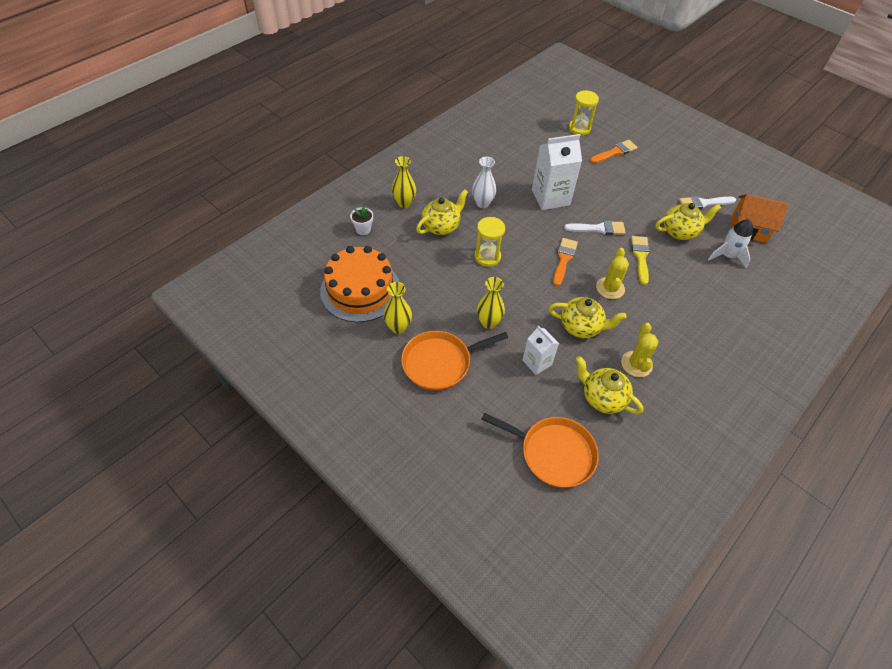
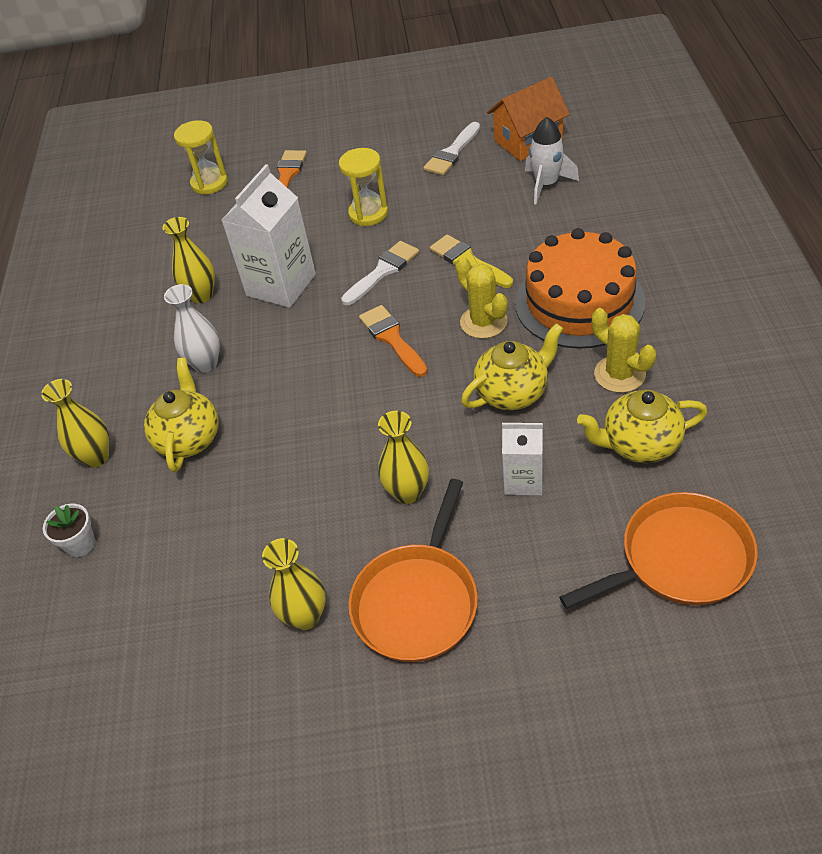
camera: 40 degrees left, 5 degrees down
(360, 290) = (185, 624): orange cake -> orange cake (579, 302)
(487, 257) = (299, 419): yellow hourglass -> yellow hourglass (368, 213)
(515, 174) = (201, 295): none -> yellow vase
(680, 232) = (470, 200): yellow teapot -> none

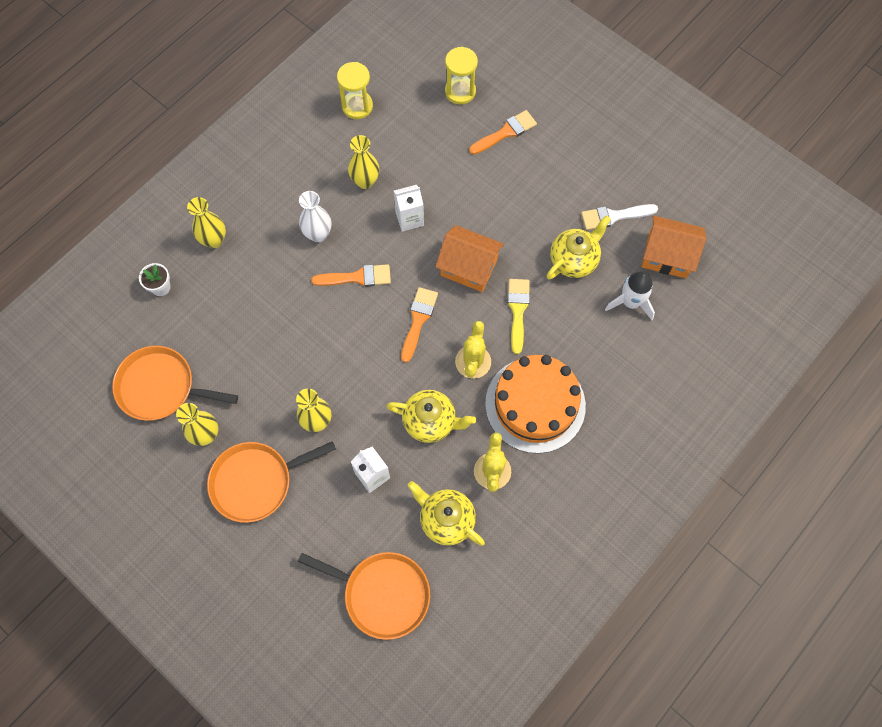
camera: 40 degrees right, 20 degrees up
(189, 439) = (262, 276): yellow teapot -> yellow teapot (574, 260)
(193, 627) = (160, 387): none -> orange pan
(281, 285) = (409, 219): white carton -> white carton, size x0.58
(289, 359) = (357, 277): none -> orange brush
(368, 213) = (512, 214): yellow hourglass -> yellow hourglass (357, 106)
(383, 271) = (468, 267): white brush -> orange house

